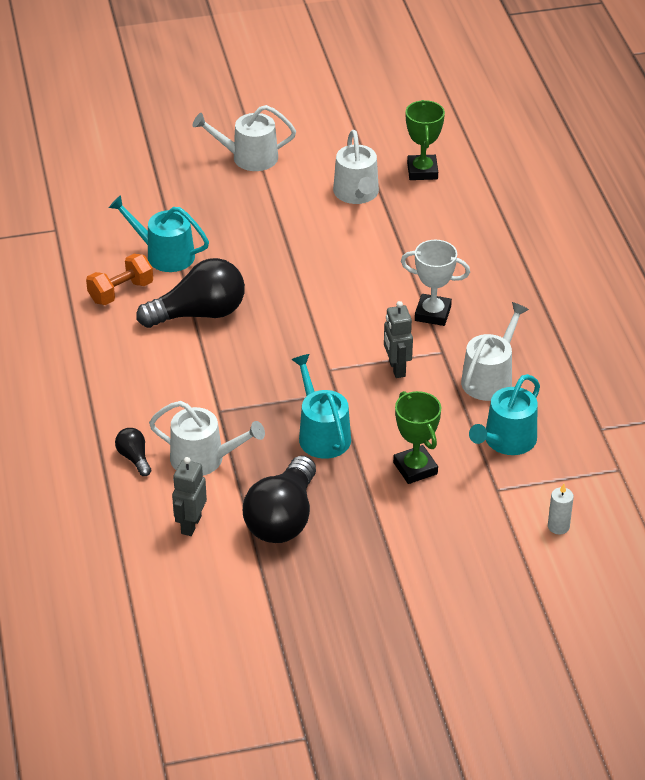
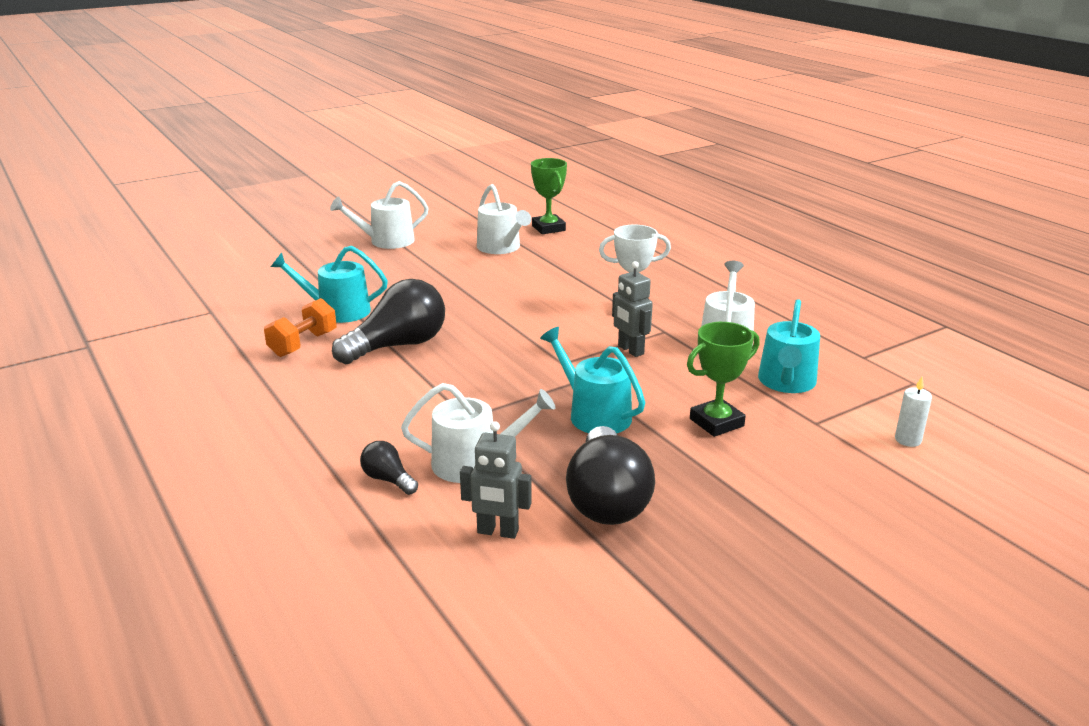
camera: 20 degrees left, 15 degrees down
(190, 525) = (497, 532): grey robot -> grey robot turned 75 degrees counterclockwise
(415, 468) = (716, 422): green trophy -> green trophy turned 75 degrees counterclockwise

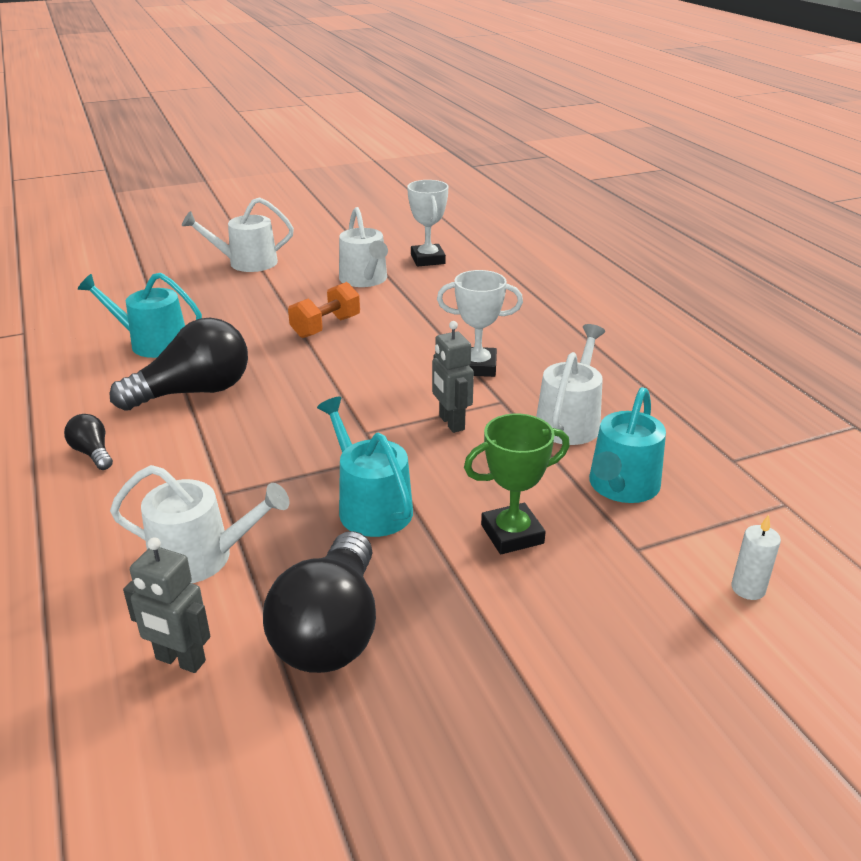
camera: 10 degrees right, 5 degrees up
(303, 344) = (95, 380): orange dumbbell -> orange dumbbell (326, 327)
(388, 479) = (93, 569): black light bulb -> black light bulb (92, 453)
(548, 228) = (428, 259): green trophy -> white trophy

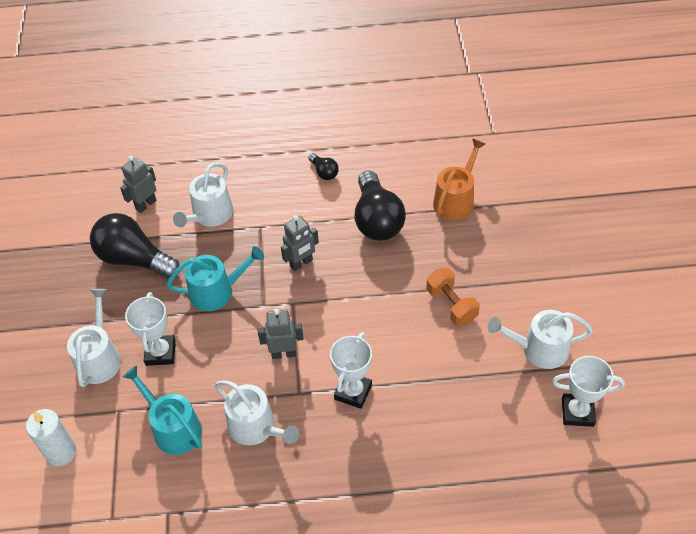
camera: 110 degrees right, 20 degrees up
(92, 453) = (324, 172): black light bulb -> black light bulb turned 75 degrees clockwise
(152, 343) = (456, 200): turquoise watering can -> orange watering can
(247, 263) = (596, 266): white watering can -> white watering can (99, 358)
(290, 438) = (301, 263): none -> grey robot
(512, 534) = (160, 352): green trophy -> white trophy
(748, 588) = (61, 452): white candle -> white candle, size x1.59

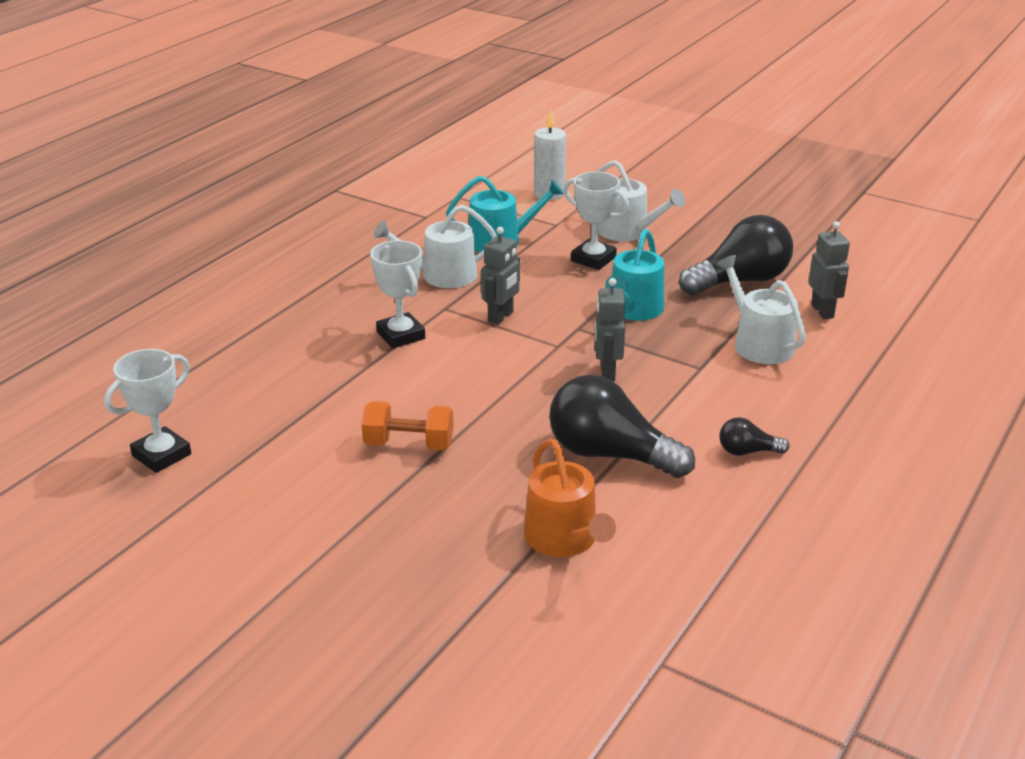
camera: 125 degrees right, 20 degrees down
(539, 349) = (263, 474): white watering can -> none

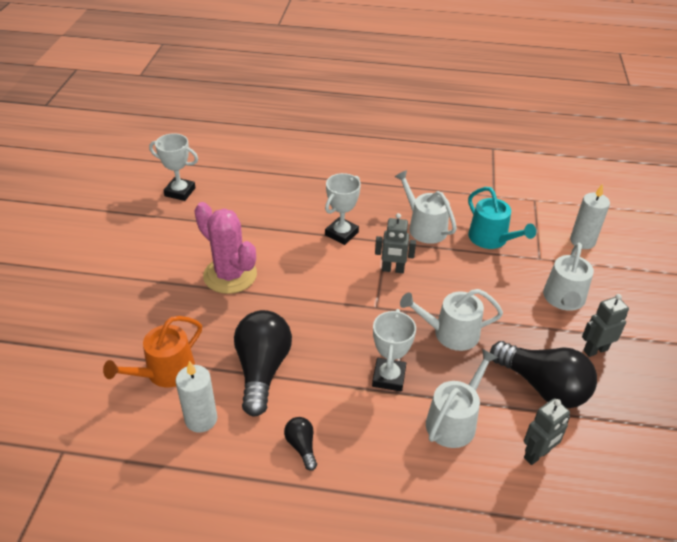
camera: 65 degrees right, 10 degrees up
(409, 444) = (230, 275): orange dumbbell -> pink cactus
(593, 259) = (506, 292): white trophy -> white trophy (389, 377)
(607, 372) = (358, 341): grey robot -> grey robot (595, 350)
(633, 310) = (450, 333): turquoise watering can -> white watering can
(667, 522) = (201, 419): none -> white candle

